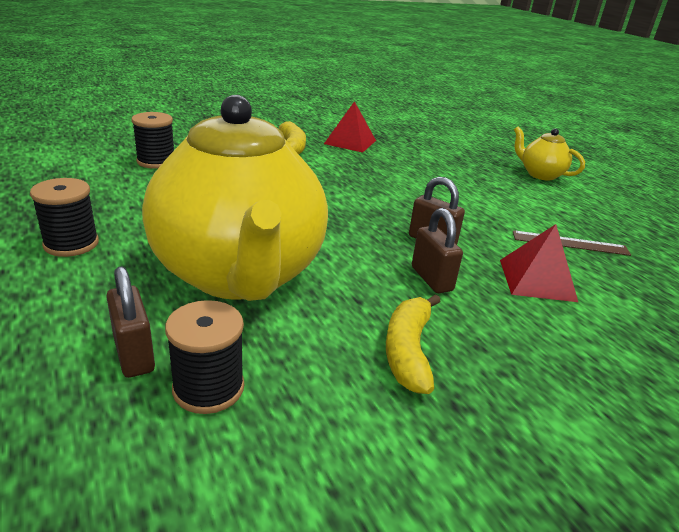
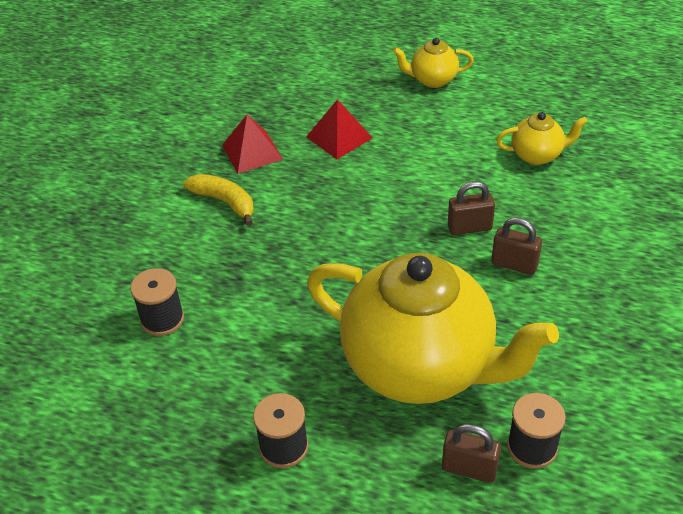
camera: 40 degrees left, 15 degrees up
(408, 351) = (574, 332): yellow banana -> none
(537, 280) = (561, 211): red pyramid -> red pyramid (339, 137)
(570, 243) = (537, 155): brown ruler -> yellow teapot

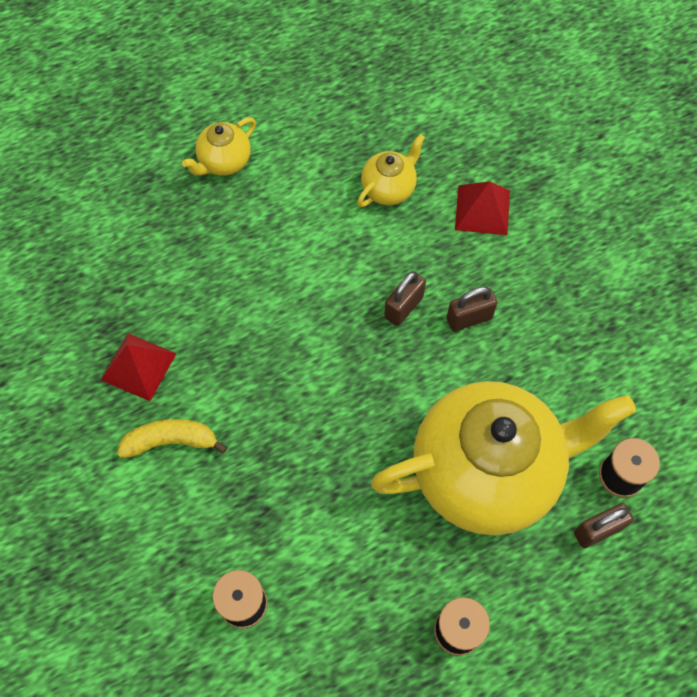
camera: 45 degrees left, 20 degrees up
(339, 137) = (203, 290): red pyramid -> red pyramid (482, 210)

